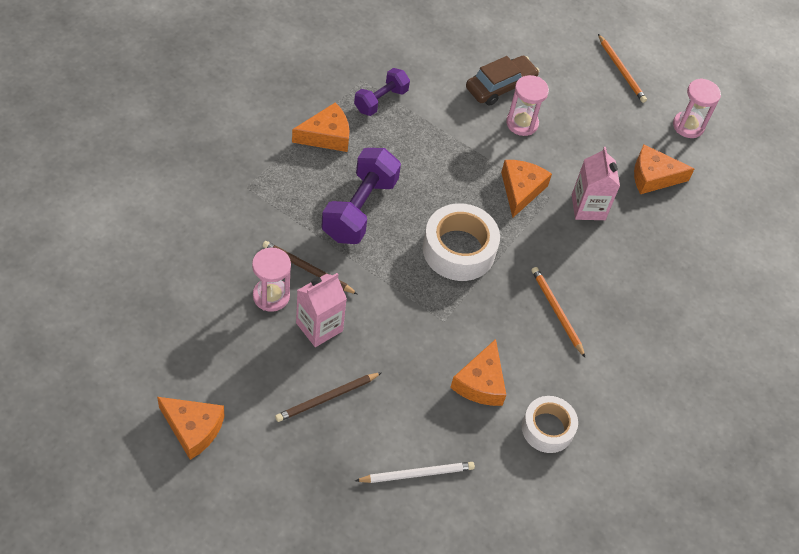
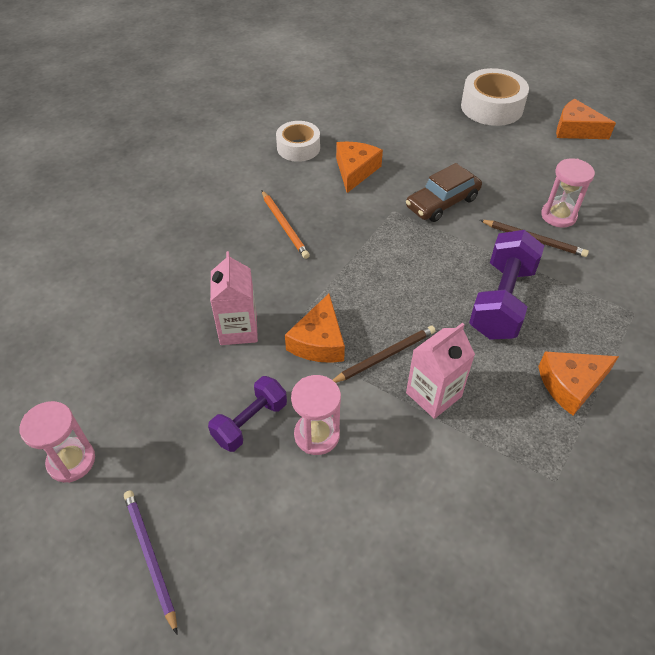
camera: 175 degrees left, 5 degrees down
(319, 327) = (505, 197): pink carton -> pink carton (433, 395)
(327, 398) = (481, 153): brown pencil -> brown pencil (385, 356)
(381, 100) = (518, 447): purple dumbbell -> purple dumbbell (250, 422)
(417, 474) = (399, 118): white pencil -> none
(459, 250) = (386, 270): white tape -> white tape (491, 107)
(500, 86) = (349, 496): brown car -> brown car (442, 203)
(621, 70) = (150, 557): orange pencil -> purple pencil
(653, 177) = (146, 377): orange cheese -> none

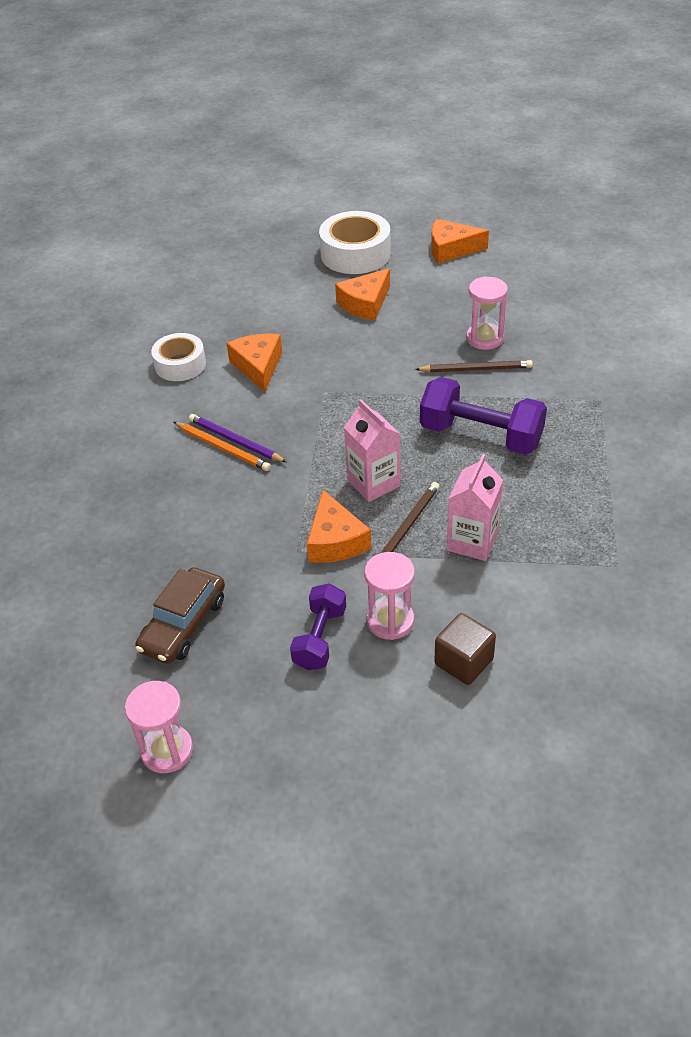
camera: 25 degrees left, 5 degrees down
(150, 557) = (309, 789): purple pencil -> purple pencil (235, 441)
(238, 329) = (247, 563): pink carton -> pink carton (373, 483)
(354, 506) = (463, 662): none -> brown cube
(442, 203) = (367, 366): brown car -> brown car (183, 624)
(501, 301) = (480, 436): purple dumbbell -> purple dumbbell turned 60 degrees counterclockwise
(571, 384) = (583, 483): orange cheese -> orange cheese (365, 304)

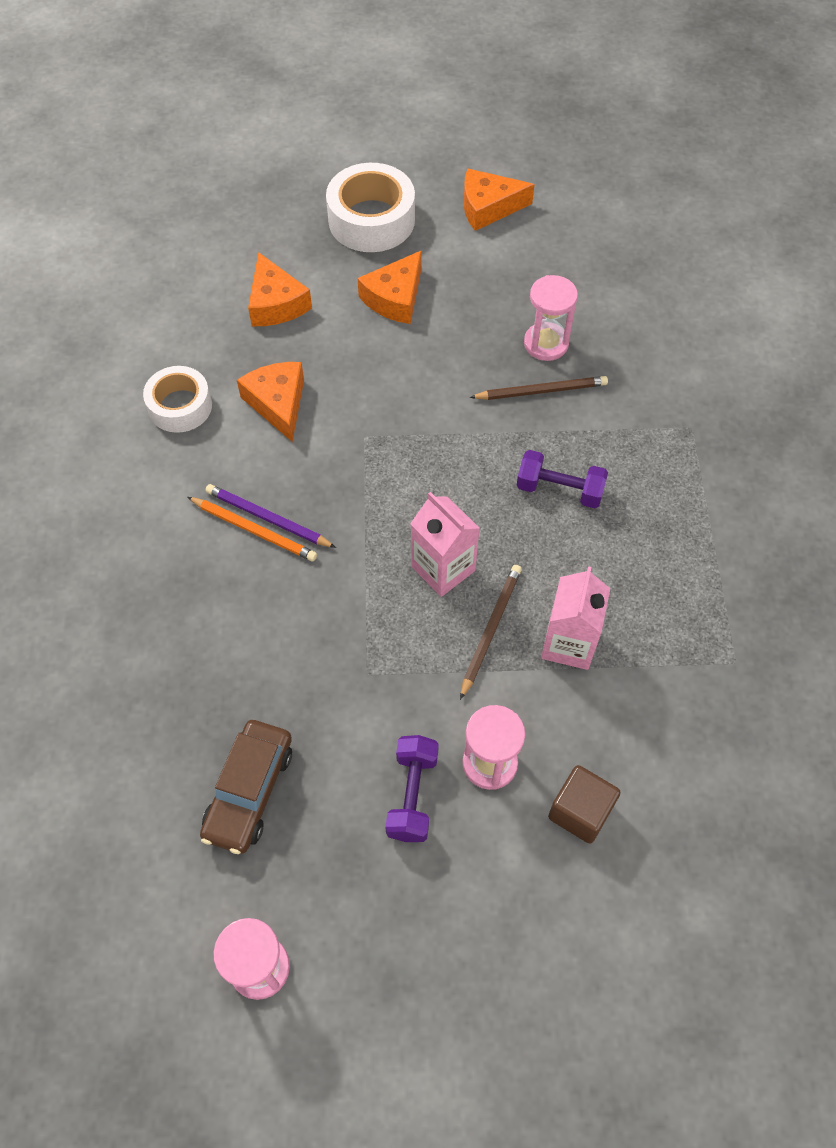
camera: 10 degrees left, 15 degrees up
(335, 541) = (410, 656): orange cheese -> orange cheese (276, 303)
(480, 436) = (559, 490): purple dumbbell -> purple dumbbell, size x0.61

